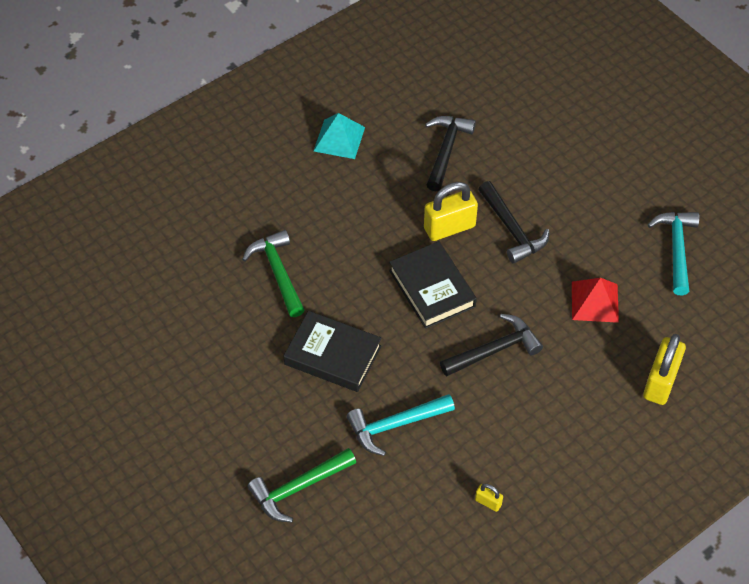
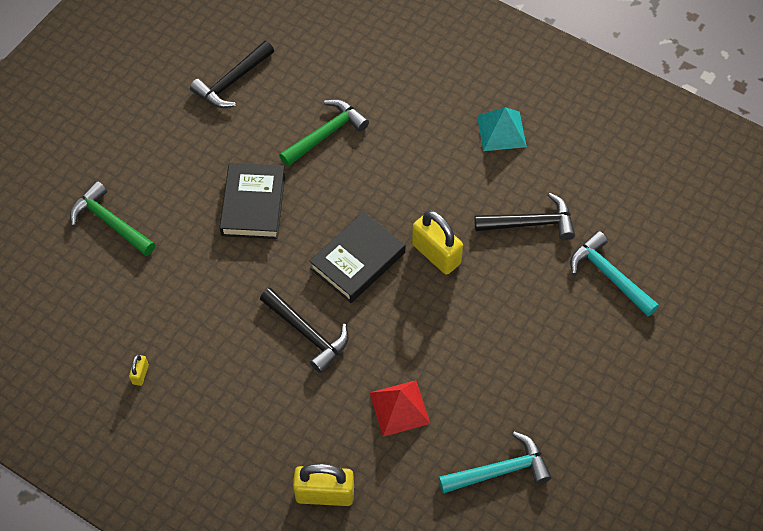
camera: 70 degrees right, 5 degrees up
(395, 425) = (197, 276): turquoise hammer -> turquoise hammer (609, 275)
(511, 229) = (457, 308): black hammer -> black hammer (232, 81)

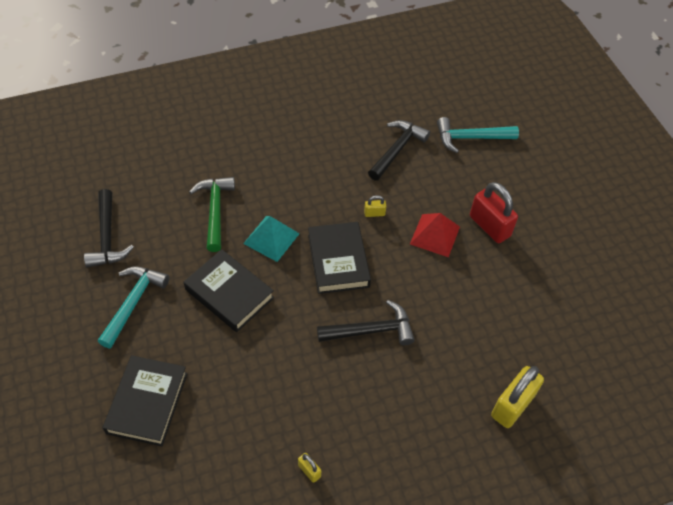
camera: 55 degrees left, 5 degrees down
(110, 222) = (147, 403): green hammer -> black book
(399, 407) = (478, 313): red pyramid -> red pyramid (435, 235)
(436, 254) = (374, 213): yellow padlock -> yellow padlock, size x0.46
(499, 471) = (569, 288): turquoise hammer -> turquoise hammer (133, 303)
(501, 131) = (312, 118): turquoise pyramid -> turquoise pyramid (271, 238)
(511, 358) = (489, 226): none -> red padlock

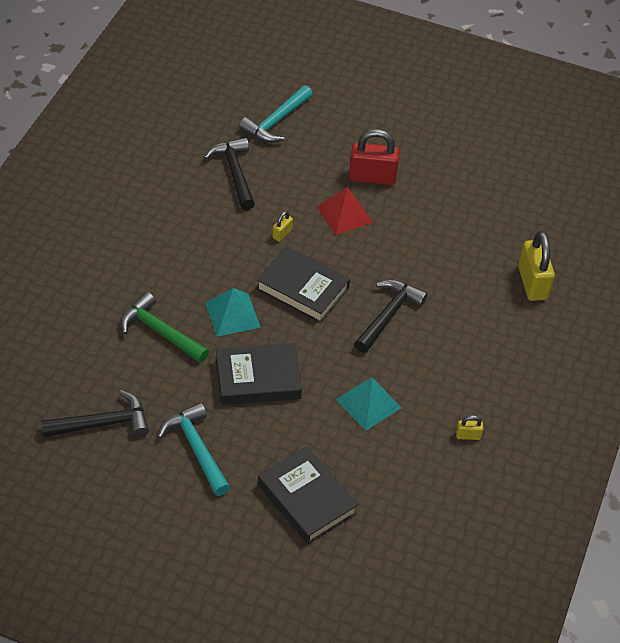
camera: 50 degrees left, 5 degrees down
(107, 237) = (102, 424): black hammer -> black hammer turned 45 degrees counterclockwise
(274, 378) = (368, 403): none -> turquoise pyramid

